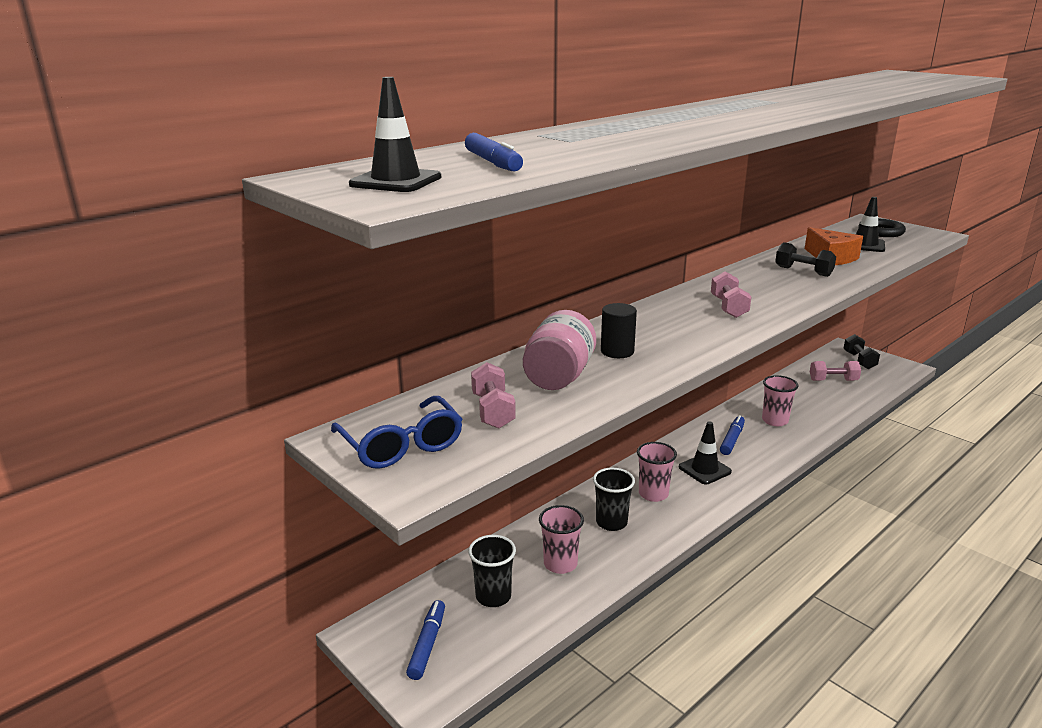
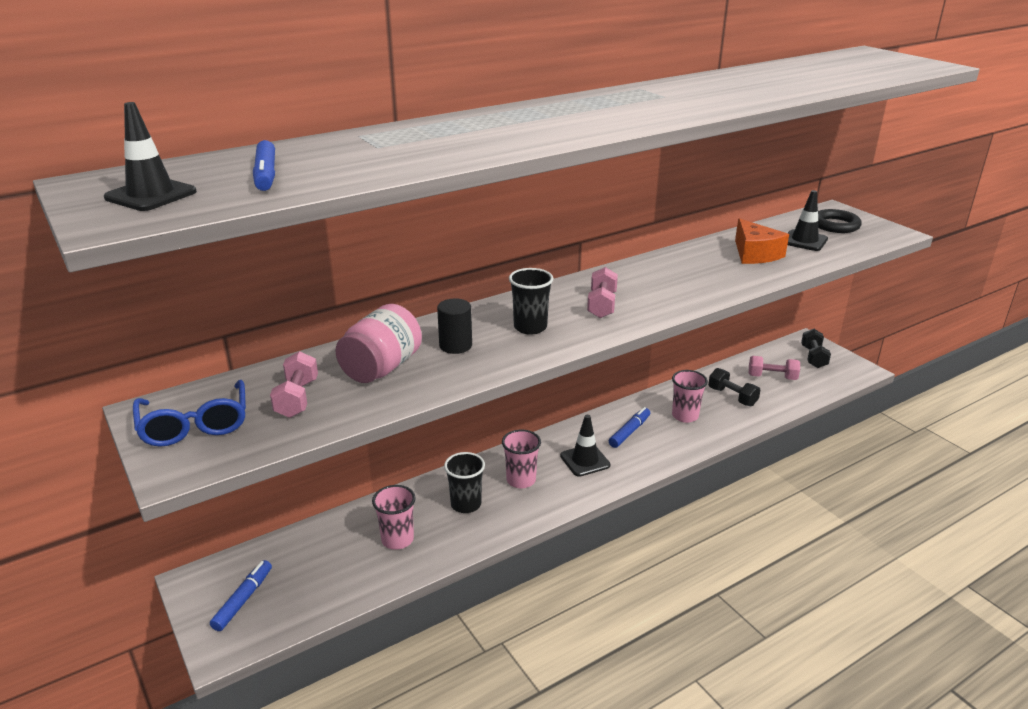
camera: 10 degrees right, 5 degrees up
(493, 596) = (322, 563): black cup -> black cup (530, 327)
(803, 271) = (712, 268): black dumbbell -> black dumbbell (732, 396)

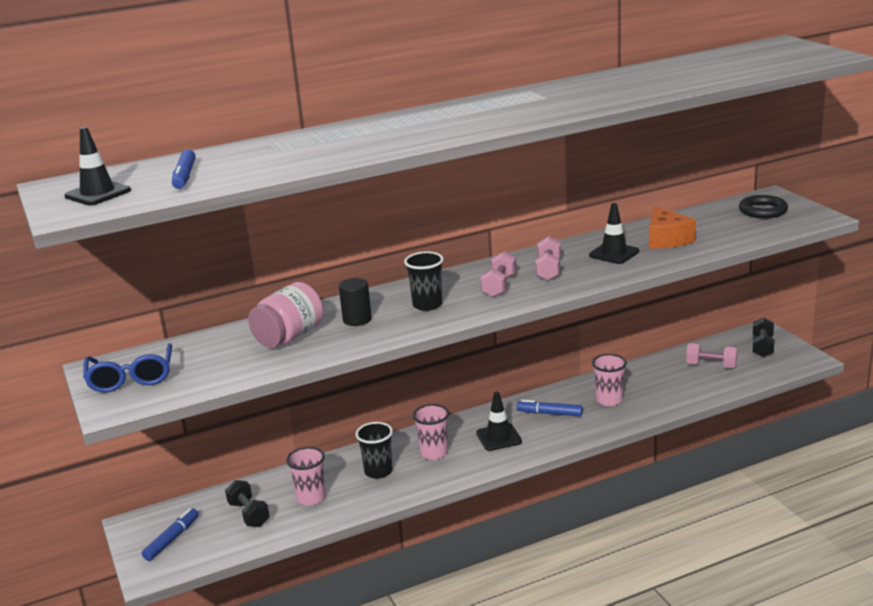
camera: 10 degrees right, 5 degrees down
(297, 398) = (215, 359): pink dumbbell -> pink dumbbell (548, 270)
(629, 432) = (549, 413): blue marker -> blue marker turned 120 degrees counterclockwise
(732, 396) = (663, 383): black dumbbell -> black dumbbell (249, 514)
(804, 241) = (722, 226): black traffic cone -> black traffic cone (614, 253)

